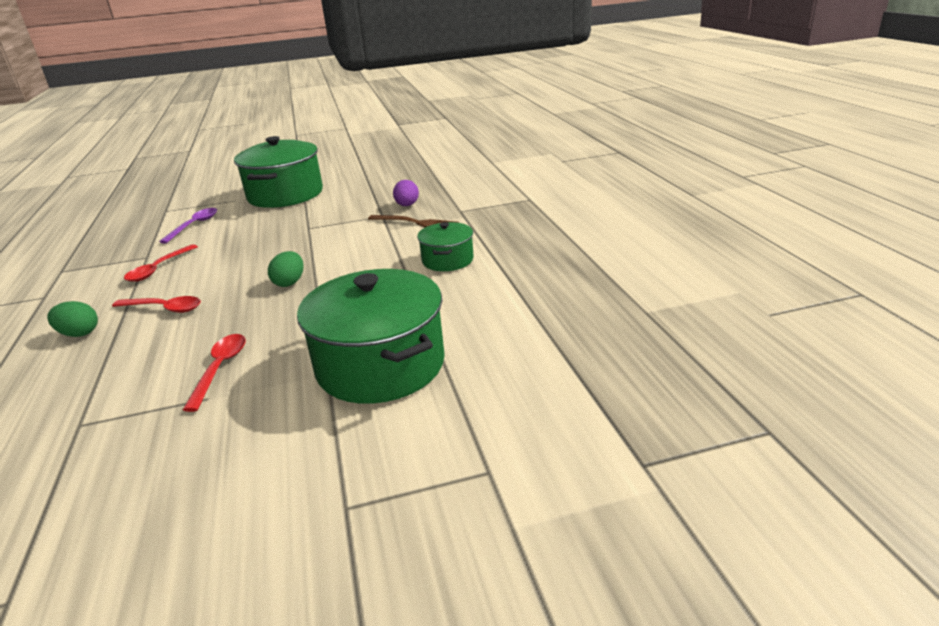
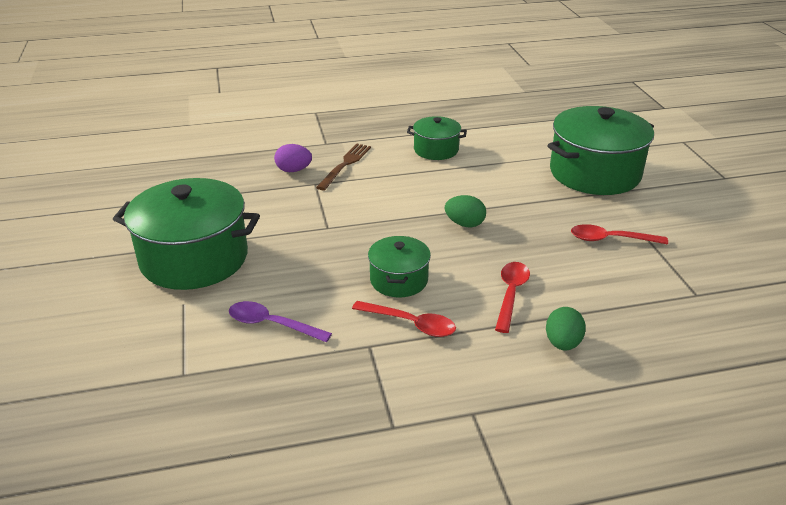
camera: 90 degrees left, 5 degrees up
(217, 260) = (399, 280): none -> green pot

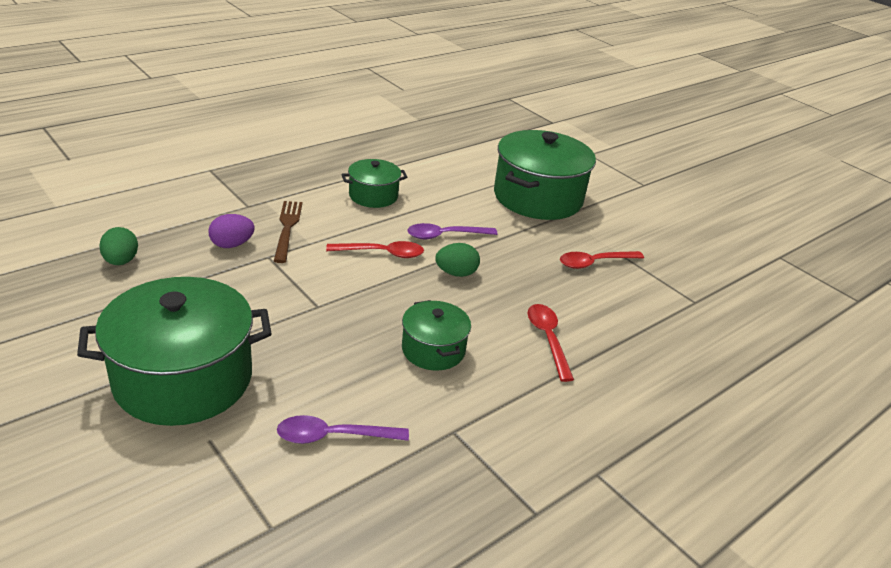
camera: 30 degrees left, 0 degrees up
(411, 324) = (477, 395): red spoon -> red spoon (382, 253)
(477, 192) = (445, 235): none -> purple spoon
(562, 343) = (624, 378): green egg -> green egg (121, 261)

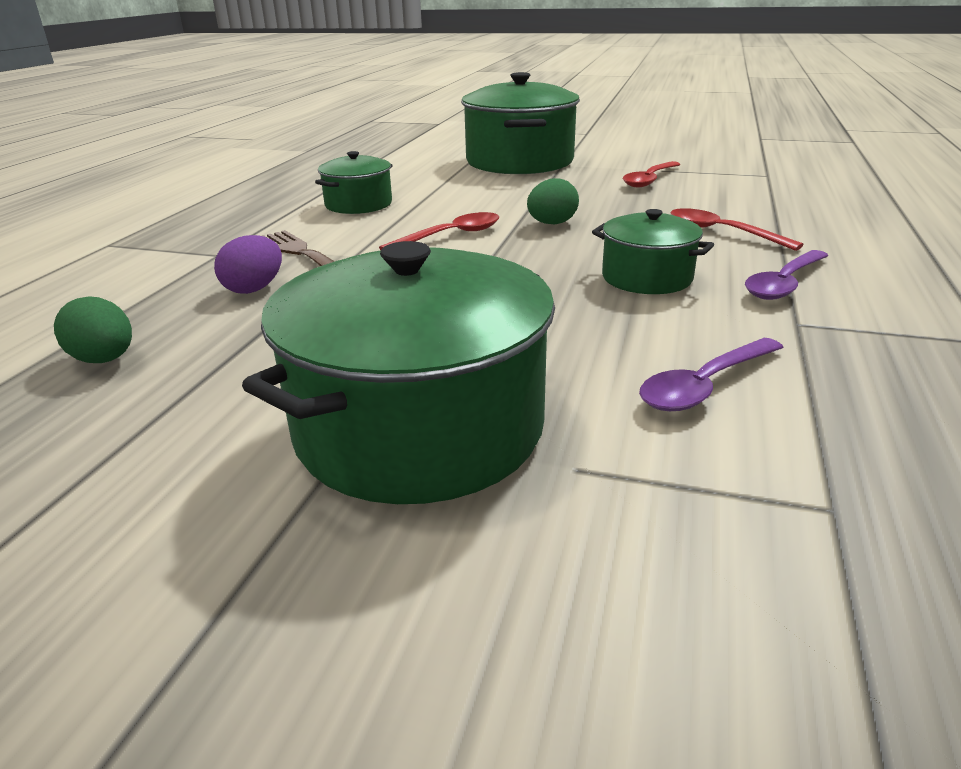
camera: 30 degrees left, 5 degrees down
(445, 235) = (488, 206): purple spoon -> purple spoon (784, 284)

